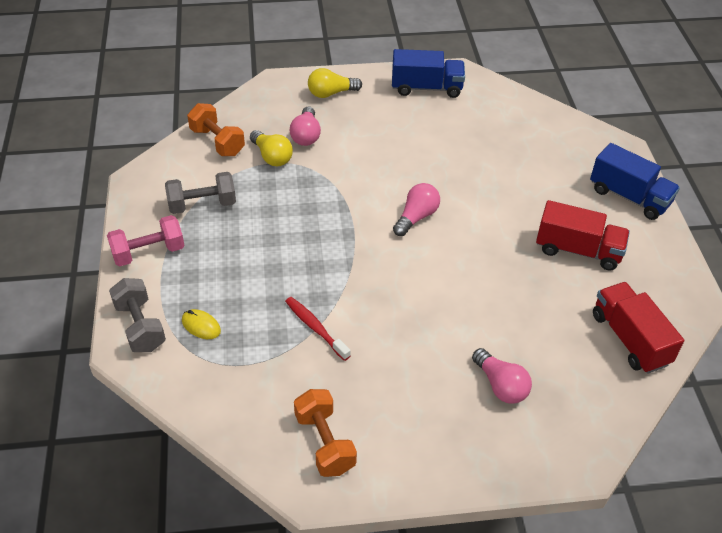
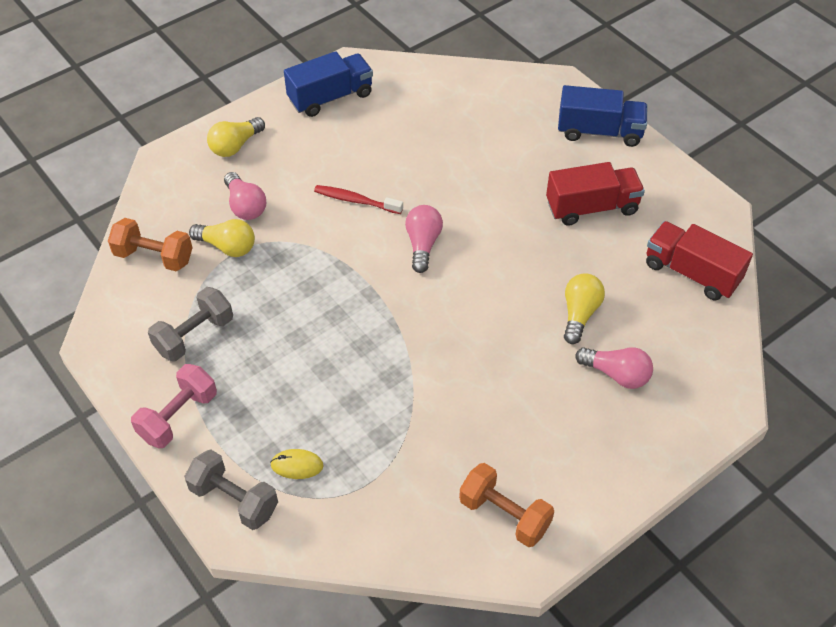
camera: 30 degrees left, 5 degrees up
(315, 328) = (411, 407): red toothbrush -> red toothbrush (355, 200)
(504, 325) = (579, 314): none -> yellow light bulb

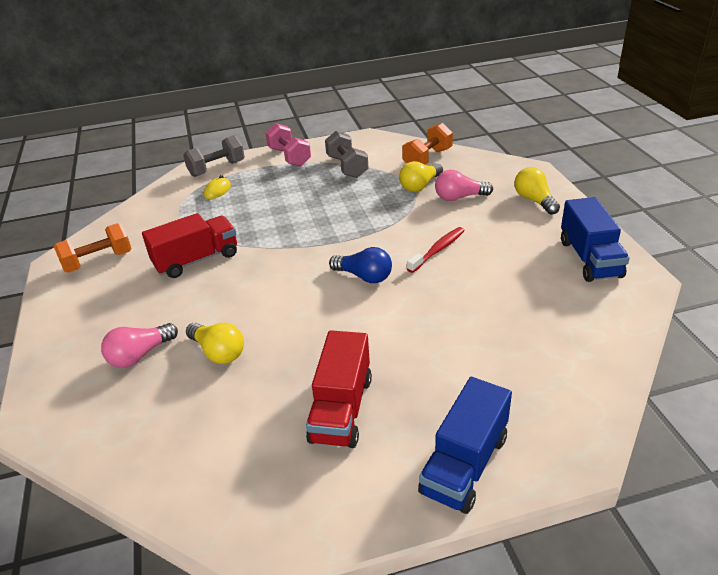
camera: 115 degrees right, 15 degrees down
(423, 244) = (364, 276): pink light bulb -> blue light bulb
(691, 273) = (195, 464): red truck -> red truck (196, 260)

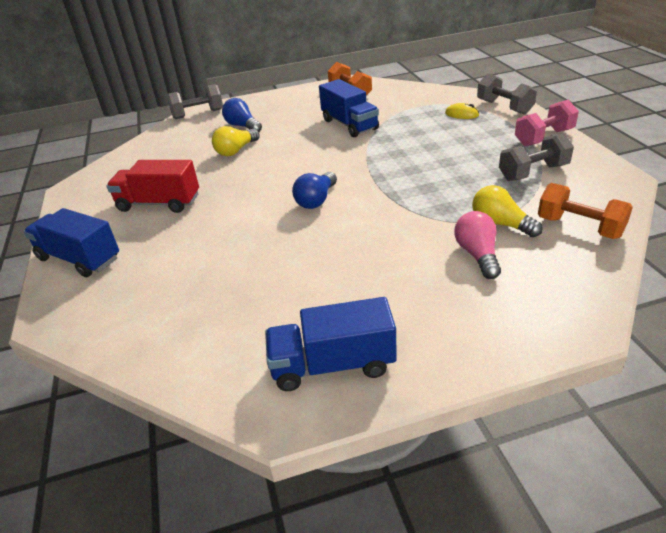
camera: 90 degrees right, 0 degrees up
(52, 418) = (198, 114): none -> grey dumbbell
(140, 355) = (242, 126): pink light bulb -> blue light bulb
(196, 260) = (349, 124): red truck -> blue truck
(438, 250) = (358, 241): red toothbrush -> none
(534, 200) = (482, 323): yellow light bulb -> none

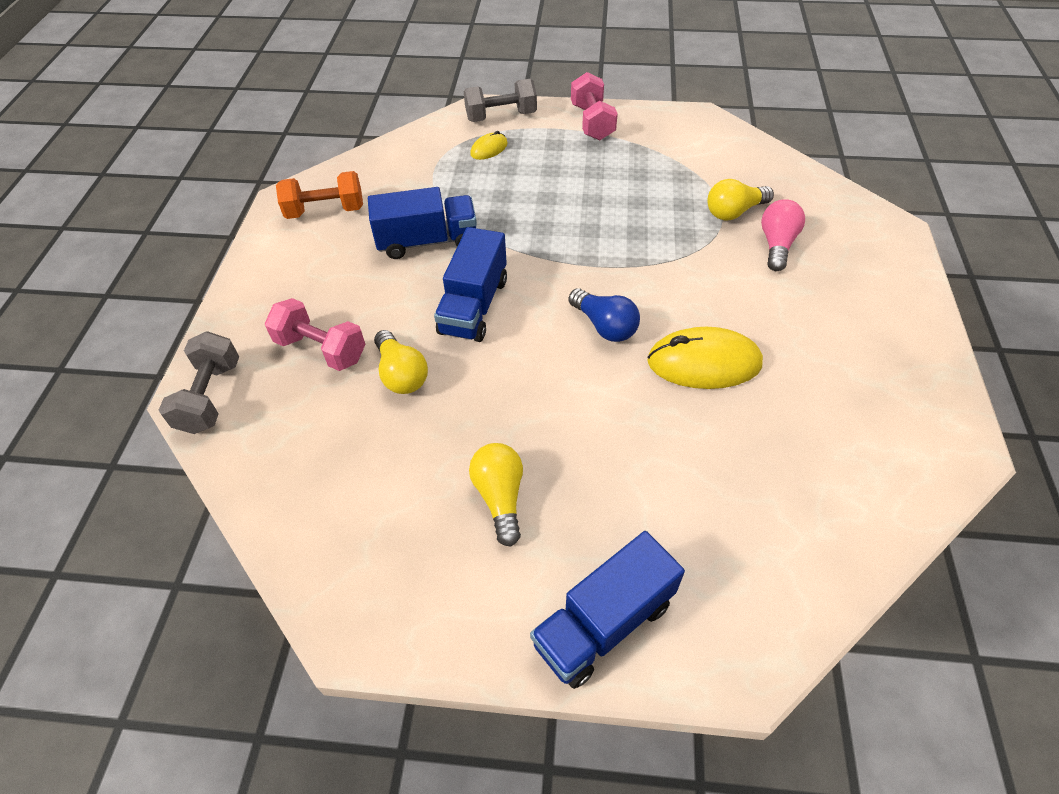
camera: 70 degrees left, 15 degrees up
(159, 203) = (500, 497): red truck -> yellow light bulb
(242, 126) = (321, 349): blue light bulb -> pink dumbbell
(305, 248) = (704, 363): none -> yellow mouse
(333, 365) = (905, 393): blue truck -> blue truck (474, 306)
(477, 255) = (776, 245): pink light bulb -> pink light bulb turned 90 degrees clockwise
(533, 172) = (655, 157): grey dumbbell -> none
(579, 227) = (763, 172): orange dumbbell -> none

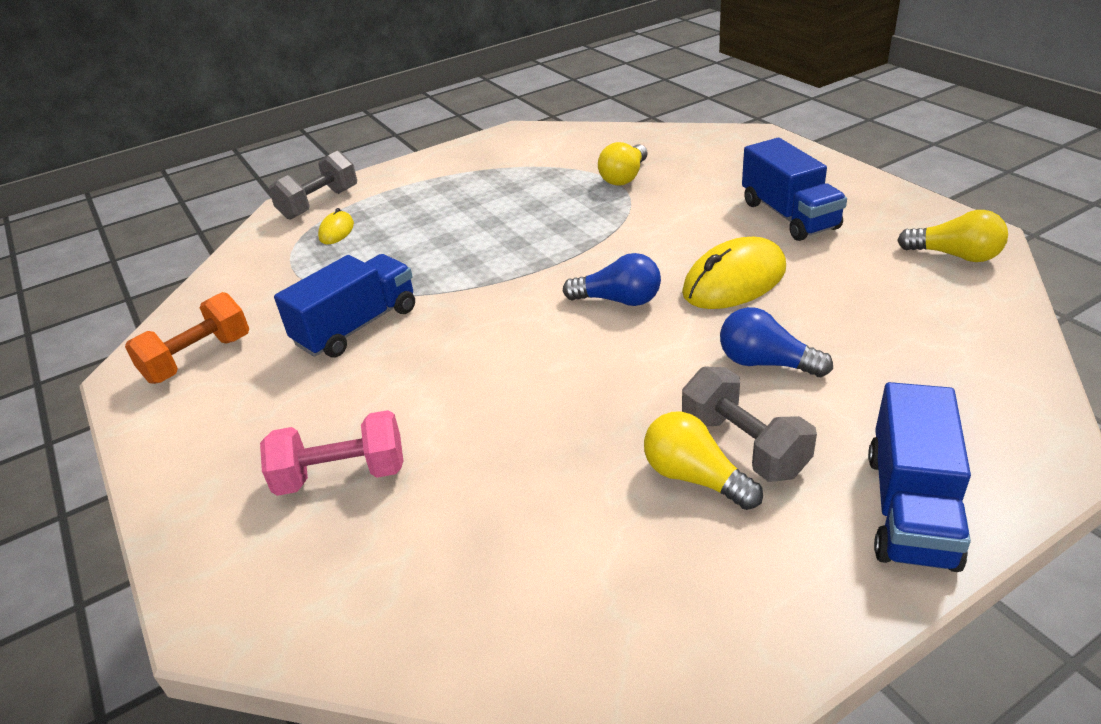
camera: 35 degrees left, 15 degrees down
(210, 397) = (242, 602): grey dumbbell -> grey dumbbell (743, 446)
(401, 374) = (464, 443): yellow light bulb -> yellow light bulb (955, 255)
(474, 306) = (473, 350): blue truck -> blue truck (789, 215)
(592, 122) = (419, 172): pink dumbbell -> none
(643, 447) = (766, 363): none -> blue light bulb
(776, 245) = (685, 182): pink light bulb -> none

